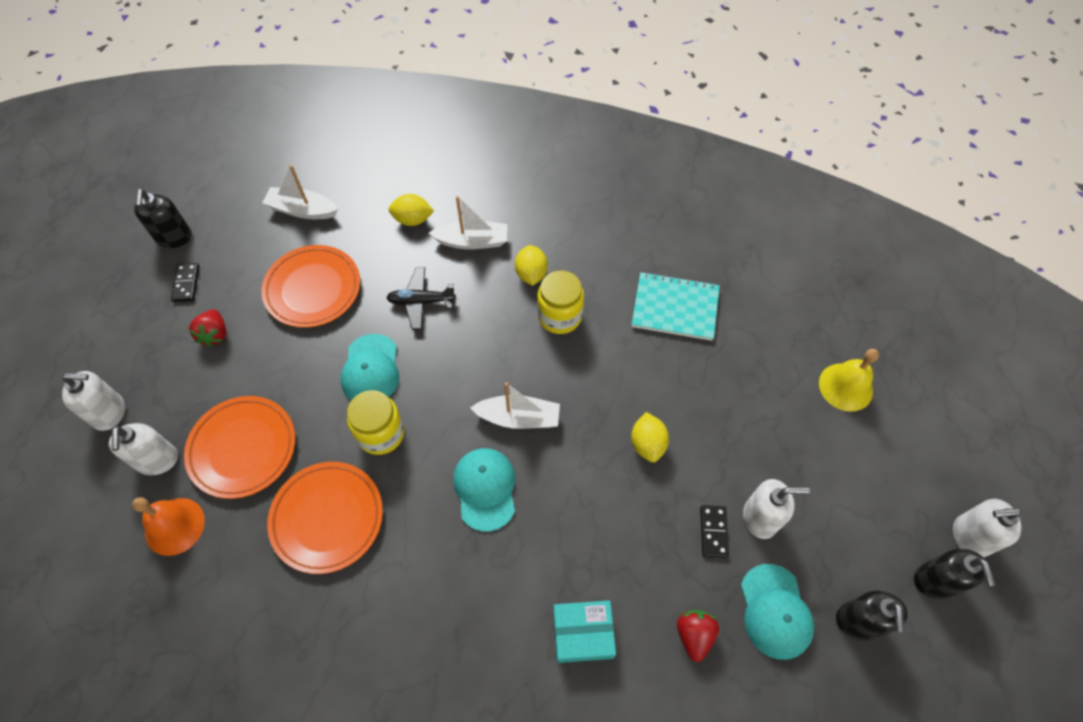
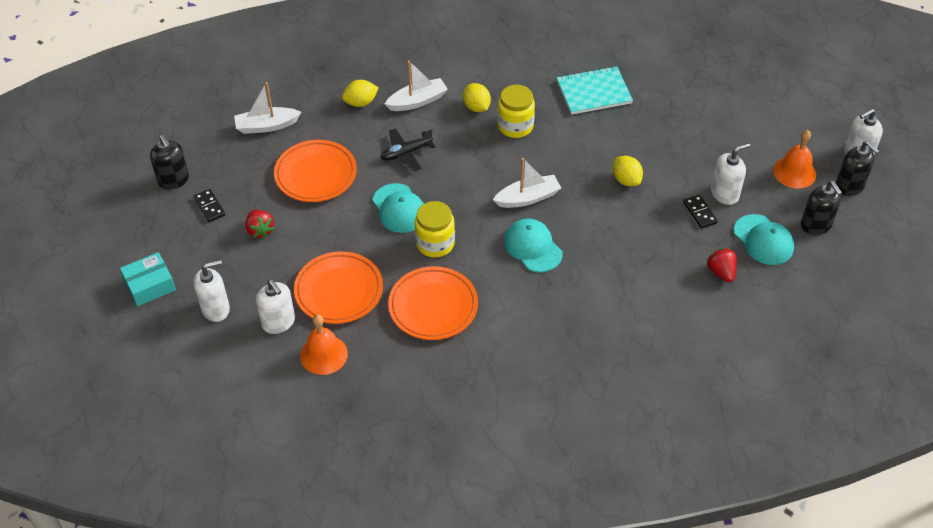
camera: 25 degrees left, 10 degrees down
(583, 633) = (651, 300): turquoise box -> turquoise box (150, 285)
(845, 387) = (736, 99): yellow bell -> none
(869, 526) = (794, 172): none -> orange bell

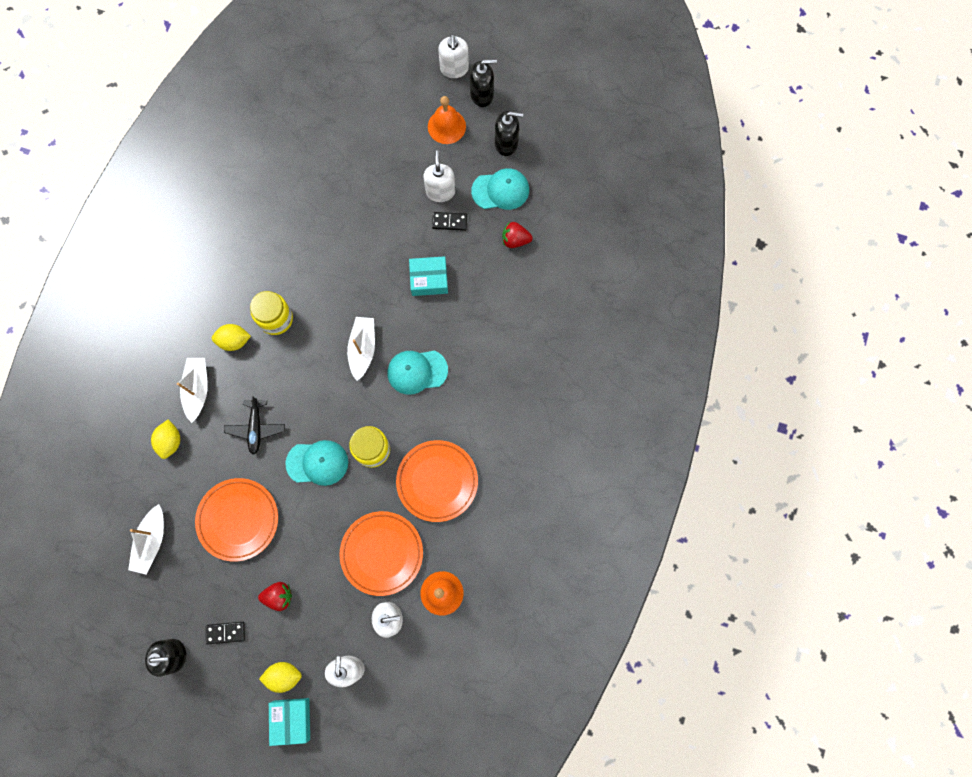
camera: 65 degrees left, 25 degrees up
(594, 92) = (273, 232): turquoise notebook -> none
(626, 180) = (385, 260): yellow lemon -> yellow lemon (284, 675)
(630, 220) = (429, 279): none -> turquoise box

